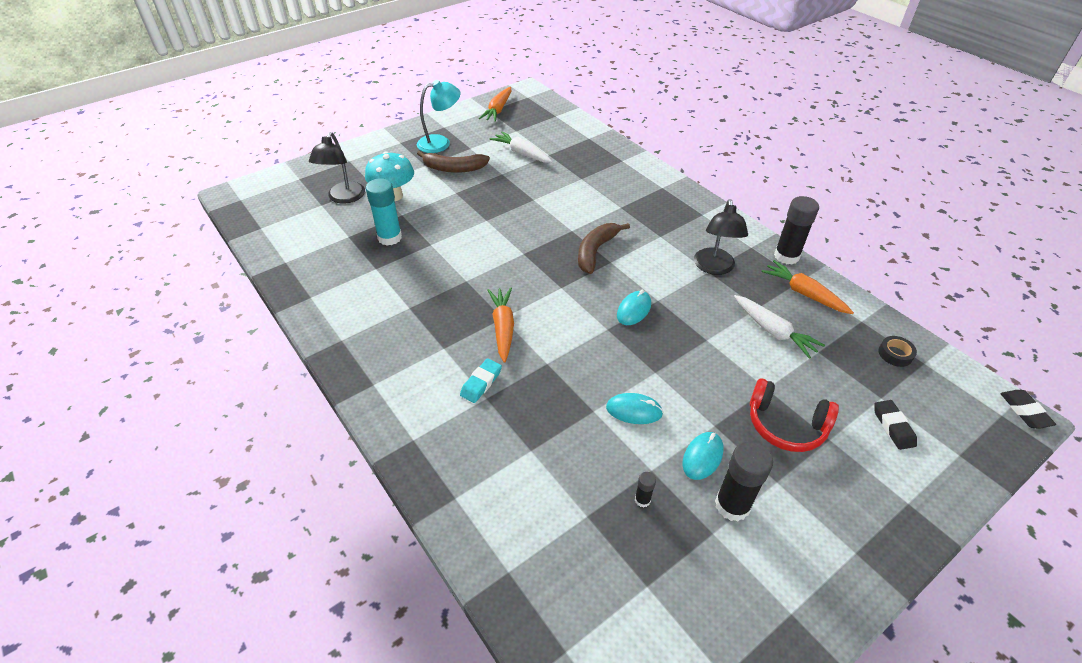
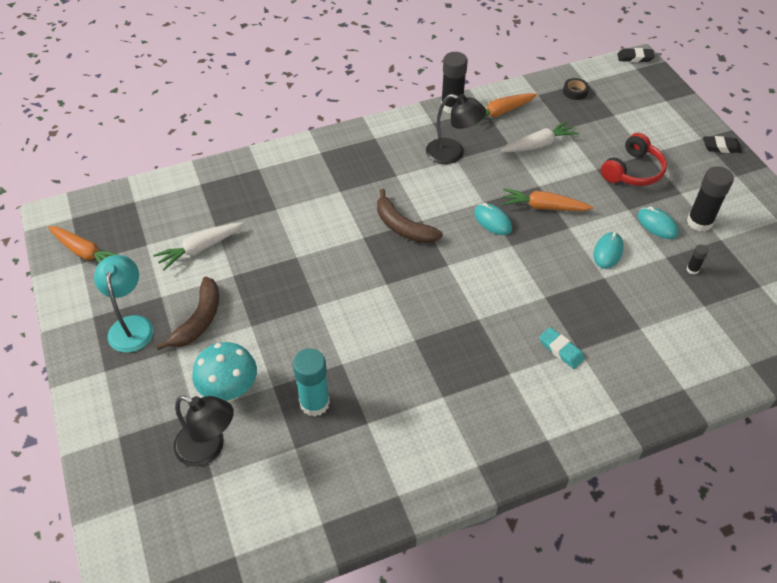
camera: 75 degrees left, 5 degrees up
(503, 327) = (492, 321): orange carrot -> orange carrot (543, 207)
(893, 427) = (640, 120): black eraser -> black eraser (721, 147)

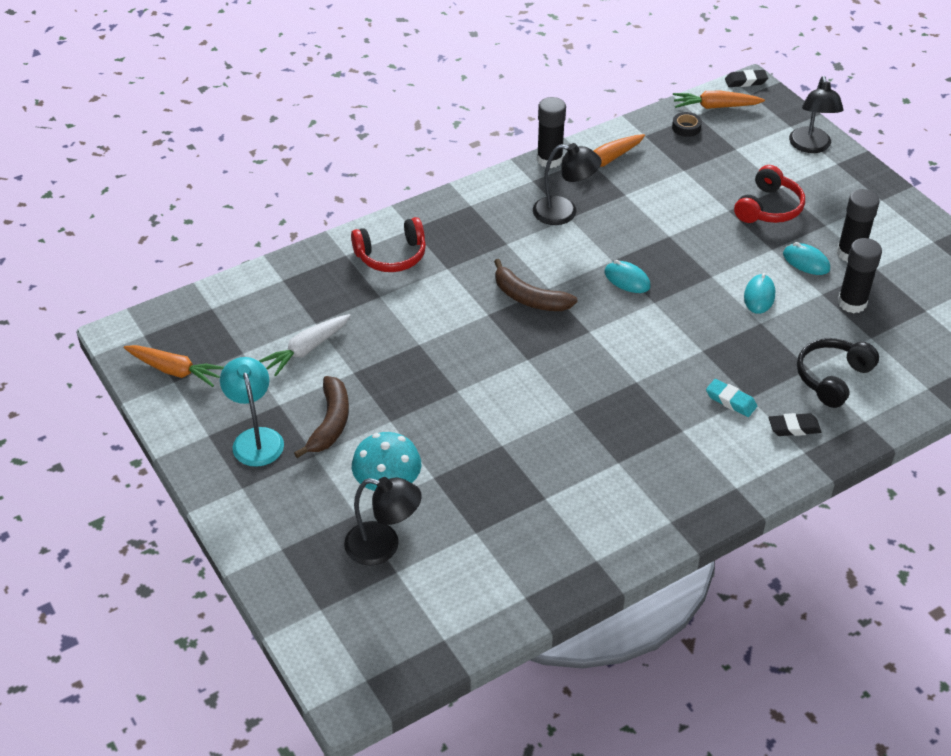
camera: 10 degrees left, 5 degrees down
(296, 174) = (391, 256): none -> red headphones
(314, 403) = (483, 487): turquoise glue stick -> none
(538, 145) = (658, 191): white carrot -> none
(543, 207) = (679, 258): orange carrot -> orange carrot (715, 107)
(660, 341) = (832, 378): none -> black headphones
(681, 120) = (811, 146): none -> black lamp
(692, 269) = (852, 303): black glue stick -> black glue stick, size x2.15
(721, 147) = (859, 171): black eraser -> black eraser (794, 428)

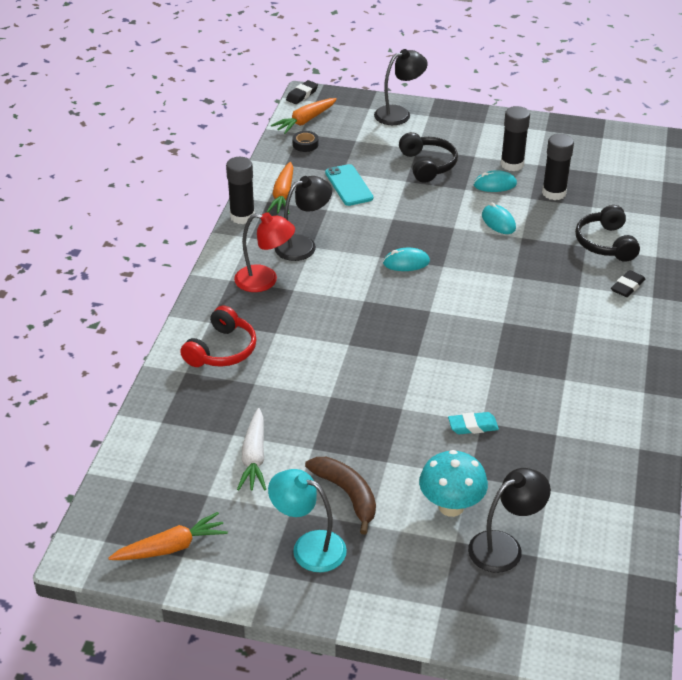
camera: 45 degrees left, 5 degrees down
(495, 222) = (265, 280): none -> red lamp
(529, 298) = (360, 315): brown banana -> none
(672, 185) = (349, 185): none -> turquoise phone
(730, 401) = (572, 295): turquoise eraser -> turquoise eraser (473, 426)
(769, 208) = (428, 165): red headphones -> black headphones
(811, 146) = (399, 114): black lamp -> black lamp turned 75 degrees counterclockwise

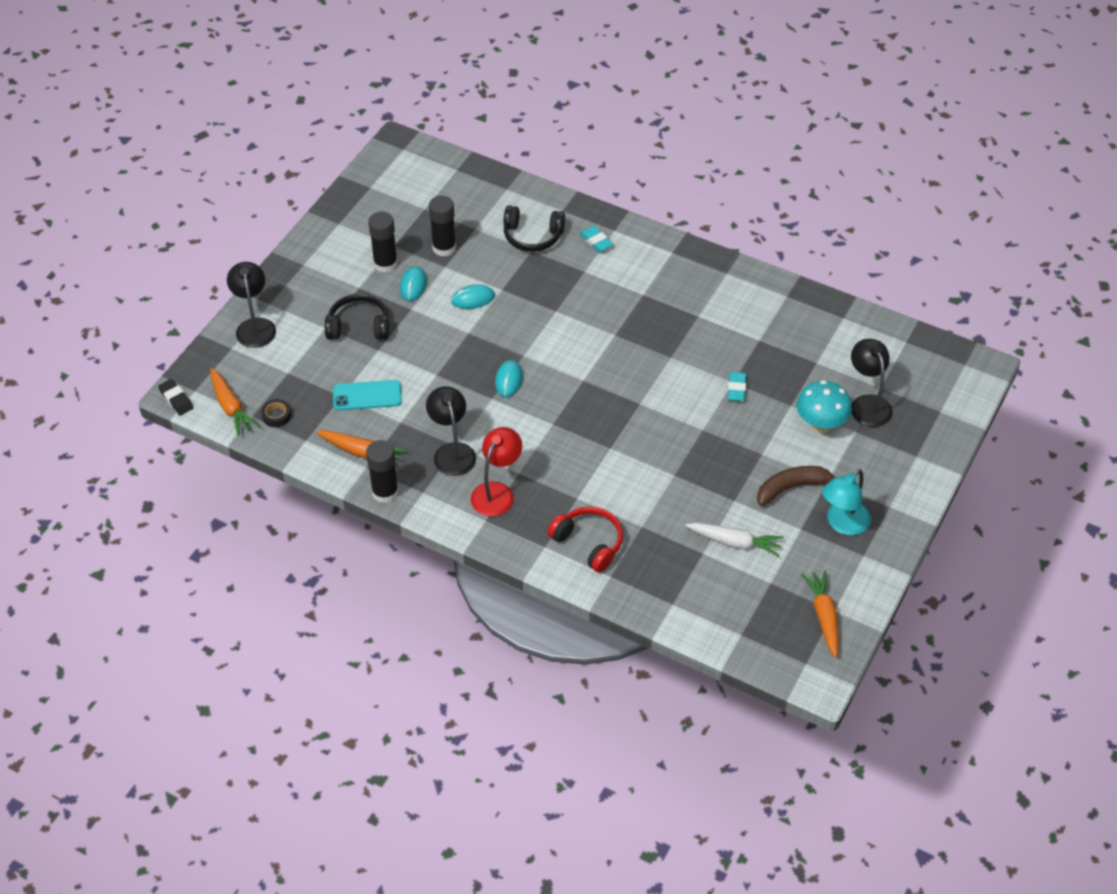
camera: 75 degrees left, 10 degrees up
(627, 286) = (596, 241): black eraser -> turquoise eraser

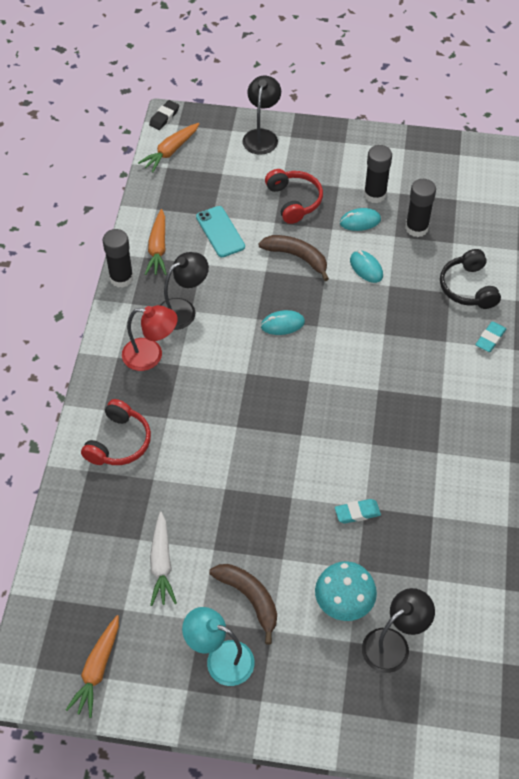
camera: 70 degrees right, 5 degrees up
(255, 326) = (261, 136): black lamp -> black lamp turned 45 degrees counterclockwise
(276, 416) = (173, 182): black tape -> none
(359, 326) = (294, 201): black headphones -> red headphones
(432, 345) = (297, 257): none -> brown banana
(823, 616) = (97, 670): orange carrot -> orange carrot turned 135 degrees clockwise

